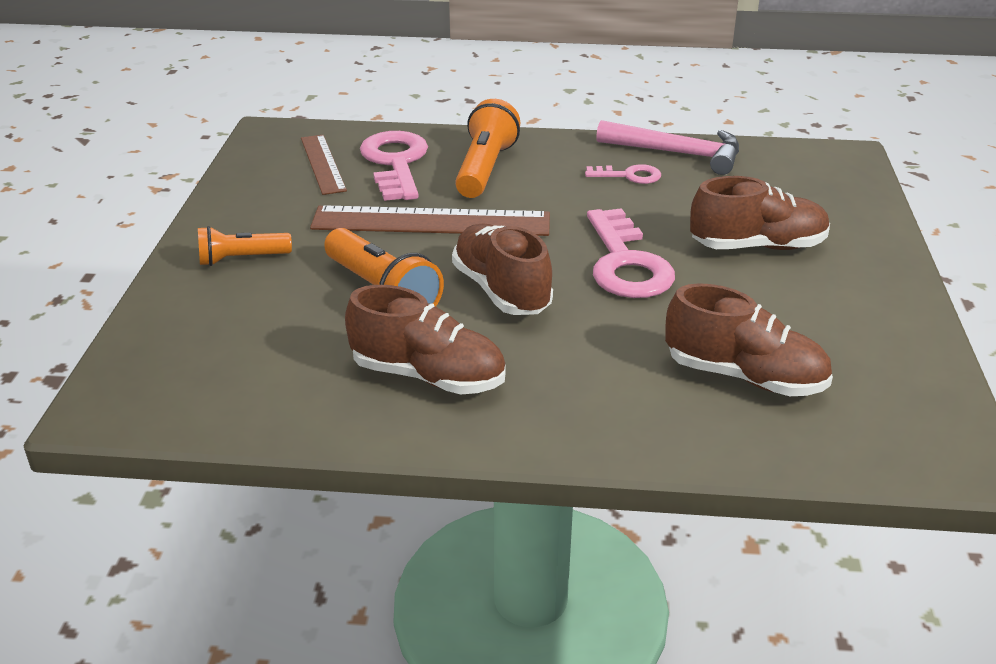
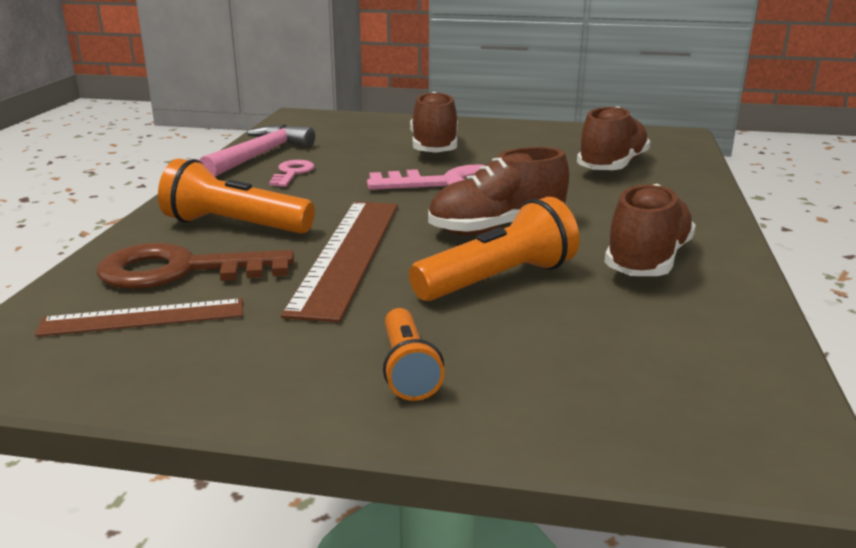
camera: 85 degrees left, 10 degrees down
(395, 163) = (181, 271): pink key -> brown key

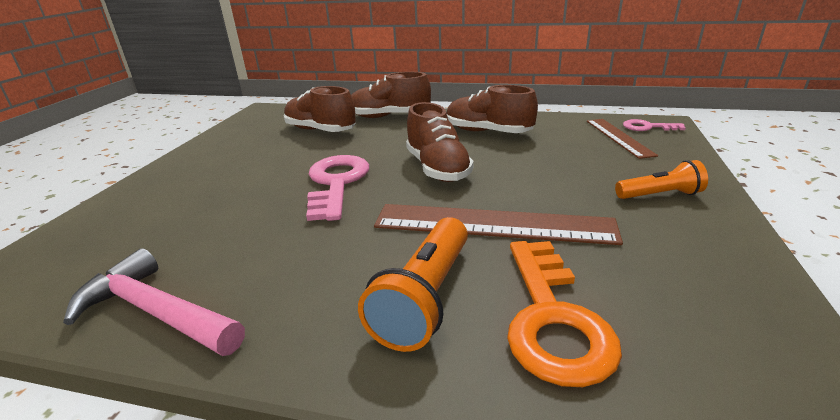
camera: 85 degrees left, 5 degrees up
(143, 317) = (665, 324): brown ruler -> brown ruler (618, 137)
(181, 271) = (552, 319): brown key -> orange key
(292, 173) = (254, 275): pink key -> pink key (647, 127)
(434, 148) = (224, 192): brown shoe -> brown shoe (389, 116)
(498, 280) = (525, 169): orange flashlight -> none

